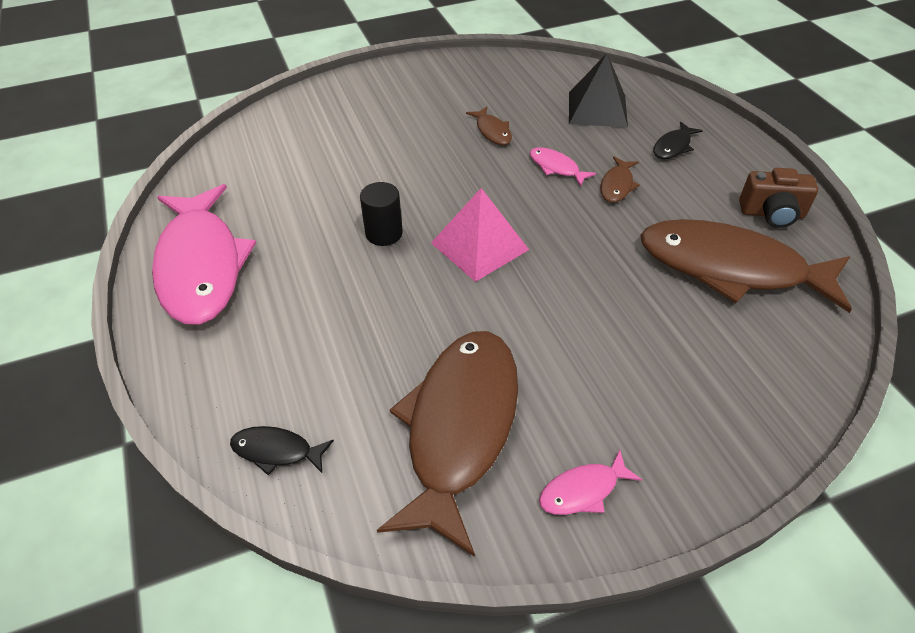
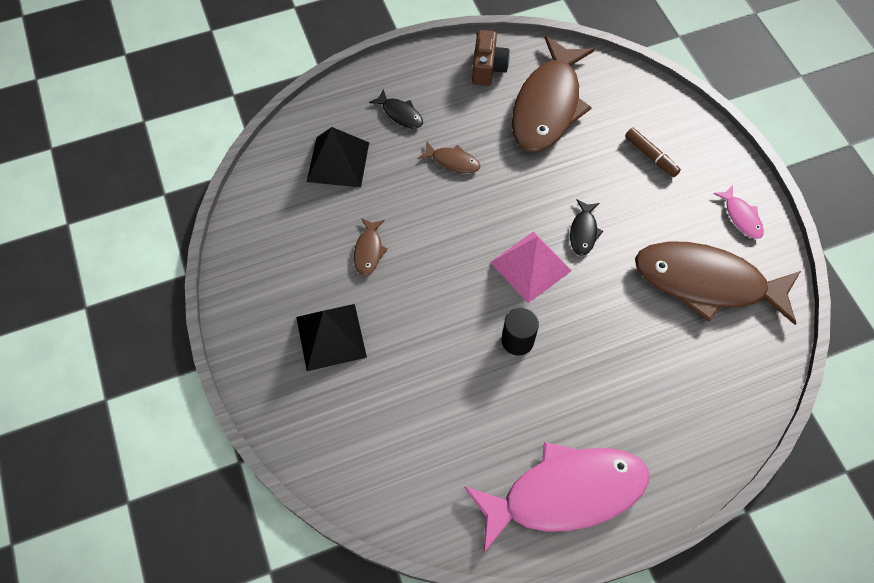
camera: 90 degrees left, 15 degrees up
(277, 451) = (742, 397): black fish -> black fish (583, 232)
(398, 113) = (331, 337): none -> black pyramid
(492, 131) = (369, 251): brown fish -> brown fish turned 120 degrees clockwise
(556, 168) = (427, 203): pink fish -> none
(675, 377) = (651, 156): none -> brown marker

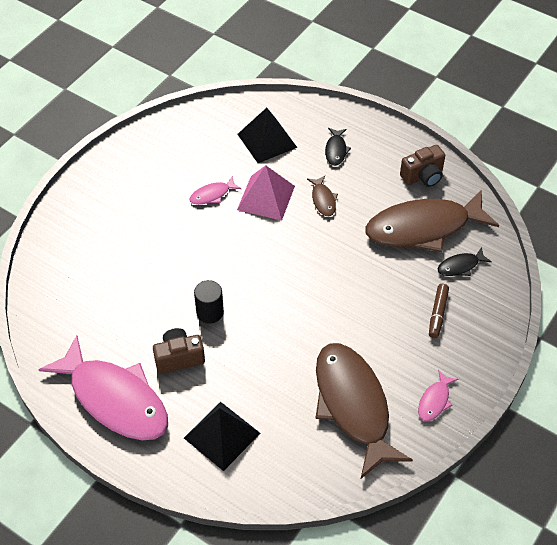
camera: 55 degrees right, 10 degrees down
(331, 337) = (134, 211): black pyramid -> black pyramid (222, 435)
(369, 251) = (212, 195): brown fish -> pink fish
(530, 266) = (275, 289): pink pyramid -> pink pyramid (266, 197)
(554, 401) = (179, 358): none -> brown camera
(583, 232) = (331, 305): black fish -> black fish (460, 266)

